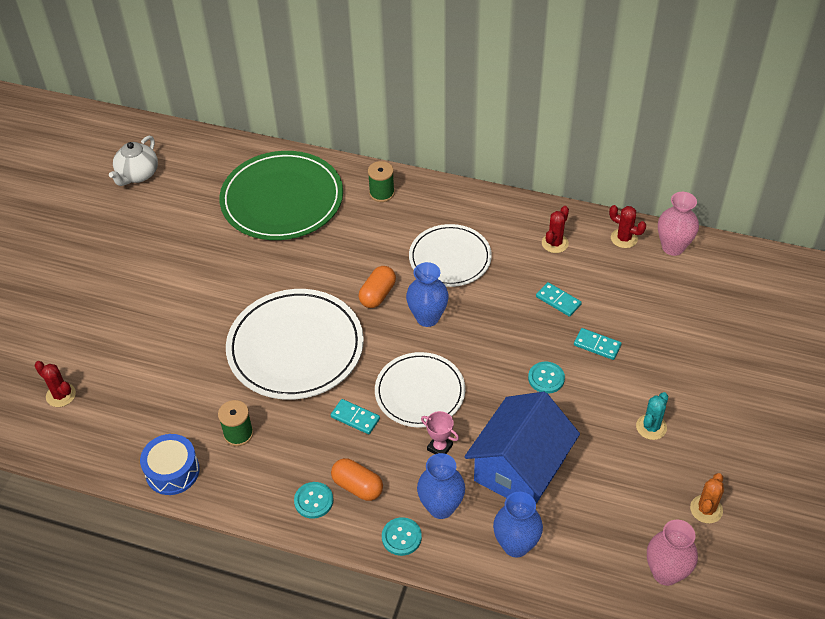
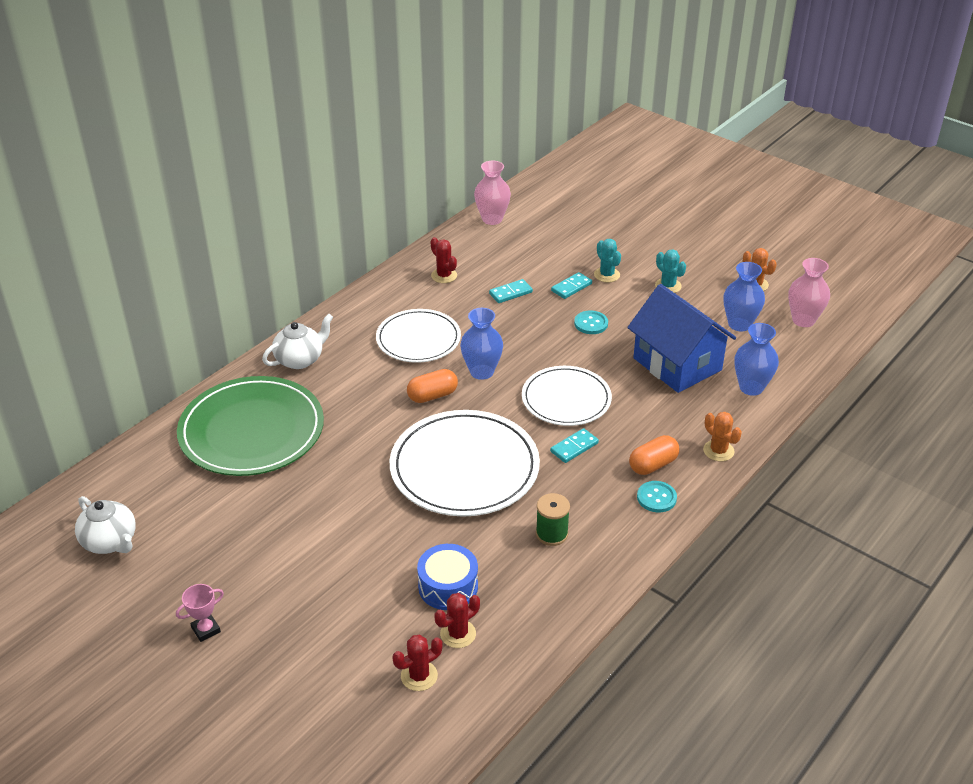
camera: 70 degrees left, 10 degrees down
(172, 471) = (575, 595): blue drum -> blue drum (448, 586)
(377, 294) = (432, 395): orange capsule -> orange capsule turned 75 degrees counterclockwise
(382, 193) = (300, 359): green spool -> white teapot
(401, 537) = (718, 451): turquoise button -> orange cactus
(439, 447) = (633, 403): pink trophy -> pink trophy (206, 630)
(441, 507) = (697, 419): blue vase -> blue vase (739, 324)
(624, 238) = (465, 239): red cactus -> red cactus (458, 634)
(637, 368) = (607, 275): none -> turquoise cactus

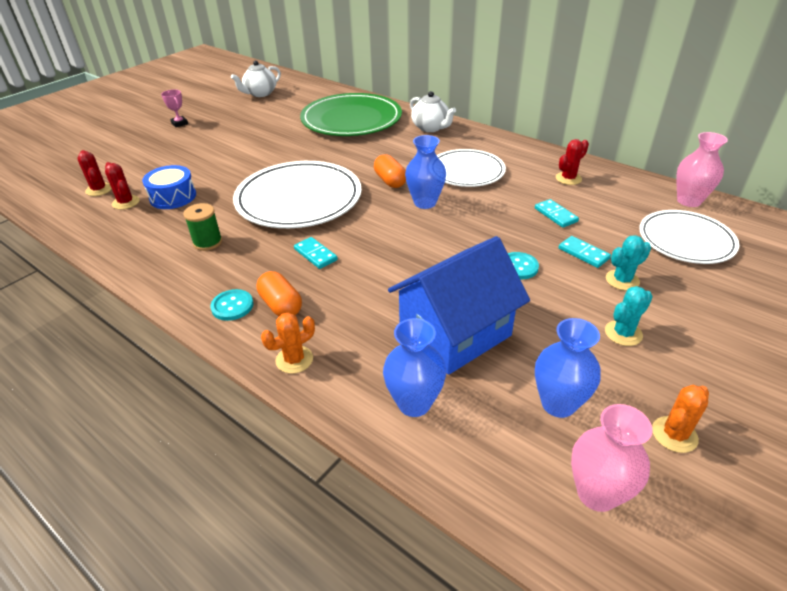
camera: 90 degrees right, 0 degrees up
(566, 399) = (387, 250): white plate -> white plate (686, 240)

